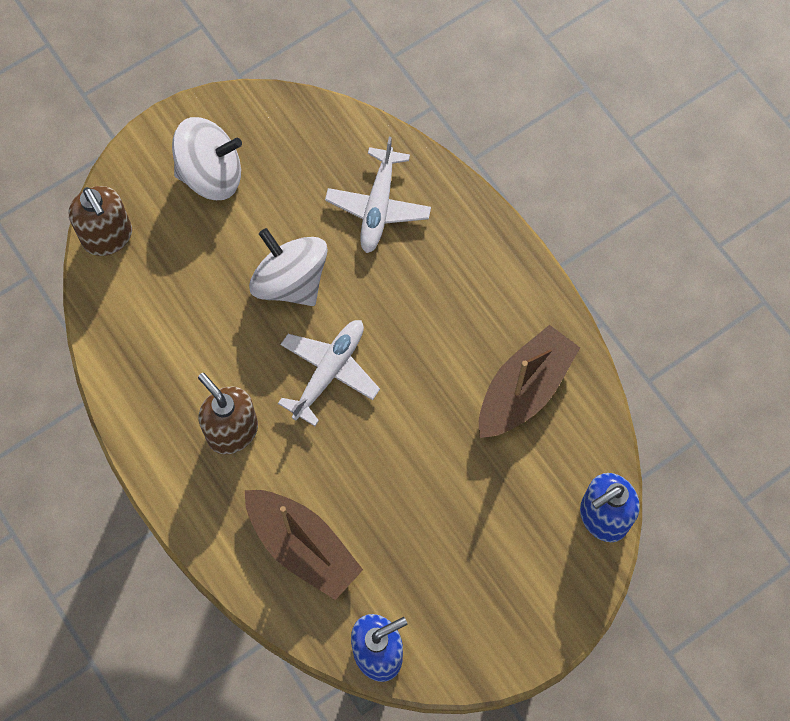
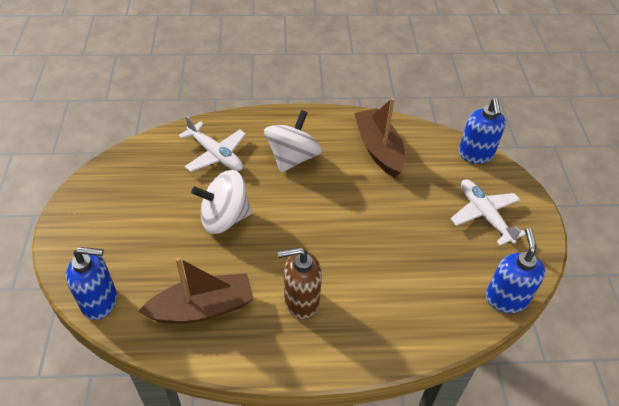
camera: 60 degrees left, 20 degrees down
(108, 237) = (100, 302): brown soap dispenser -> blue soap dispenser
(211, 174) = (115, 221): white spinning top -> white spinning top (292, 158)
(302, 547) = (409, 303): brown boat -> brown boat (202, 308)
(329, 372) = (300, 229): white plane -> white plane (484, 215)

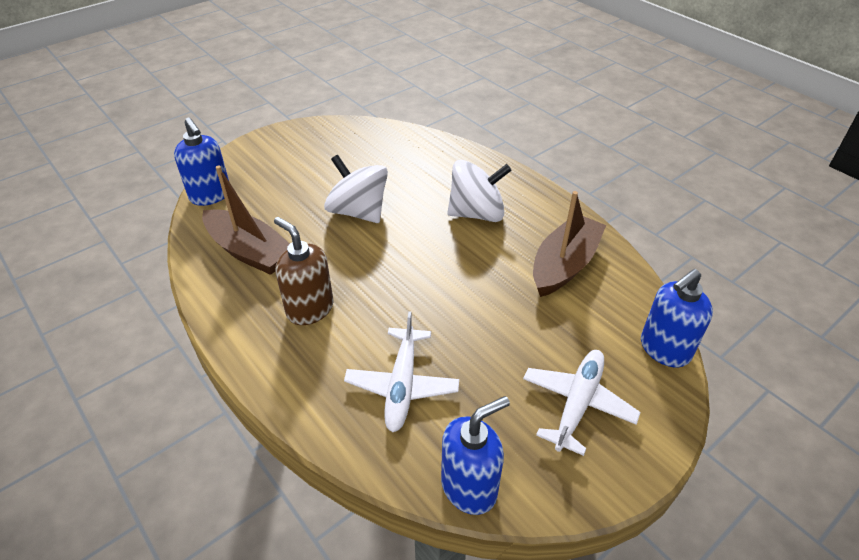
camera: 55 degrees right, 5 degrees down
(215, 154) = (424, 168): white plane -> white plane (402, 385)

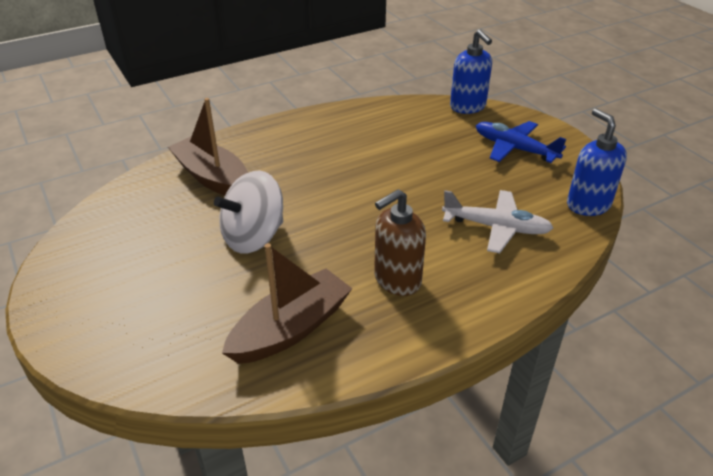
camera: 80 degrees left, 5 degrees down
(210, 195) = (155, 373): blue soap dispenser -> none
(476, 213) = (290, 162): white spinning top -> none
(564, 265) = (374, 129): brown boat -> brown boat (213, 178)
(577, 404) = (515, 149): white plane -> blue plane

